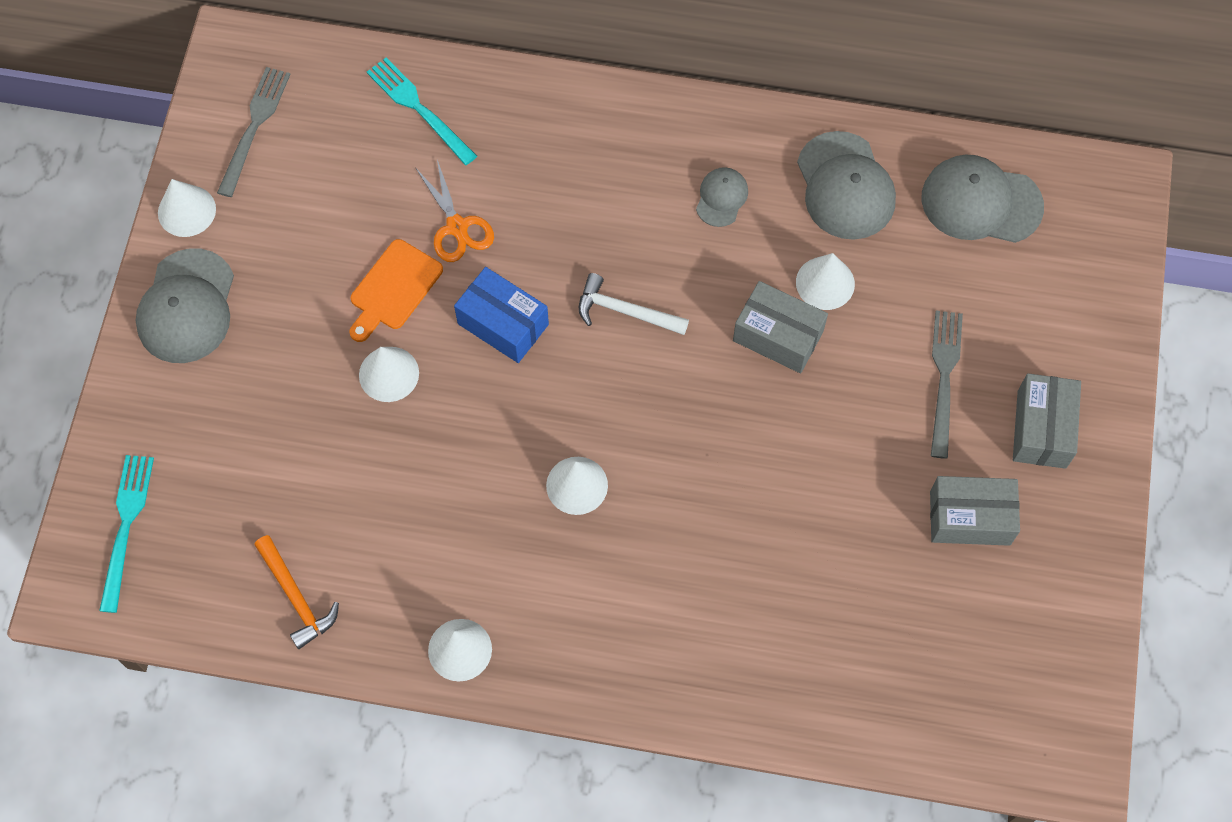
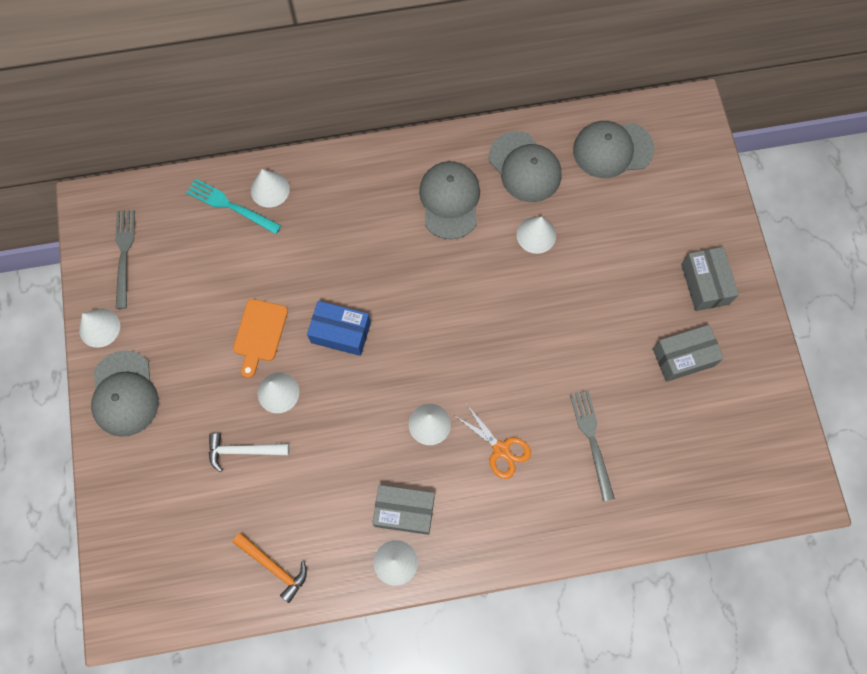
camera: 20 degrees left, 5 degrees up
(126, 526) = (140, 560): turquoise fork -> none
(457, 227) = (286, 277): orange scissors -> orange scissors (501, 449)
(480, 104) = (270, 189): none -> white cone
(625, 311) = (417, 297): white hammer -> white hammer (243, 451)
(721, 198) = (450, 201): grey cap -> grey cap, size x1.87
(778, 336) = (520, 280): grey box -> grey box (404, 511)
(944, 377) = (633, 271): grey fork -> grey fork (592, 440)

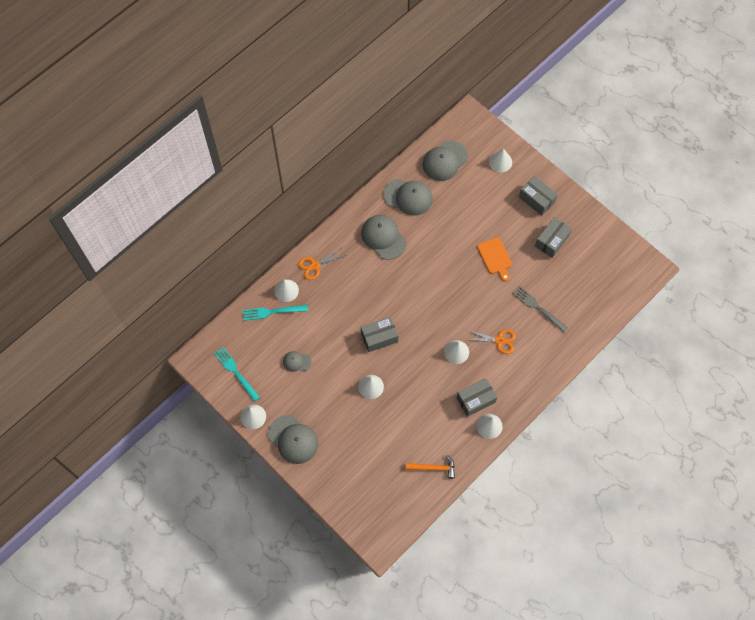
camera: 35 degrees left, 5 degrees down
(124, 254) = (236, 372): grey fork -> turquoise fork
(209, 292) = (296, 361): none -> grey cap
(243, 451) = (376, 425): white hammer -> none
(259, 333) = (338, 365): orange cutting board -> orange cutting board (495, 257)
(331, 180) = (315, 265): none -> orange scissors
(341, 333) = (379, 337): blue box -> grey box
(536, 235) = (439, 227): white cone -> white cone (500, 162)

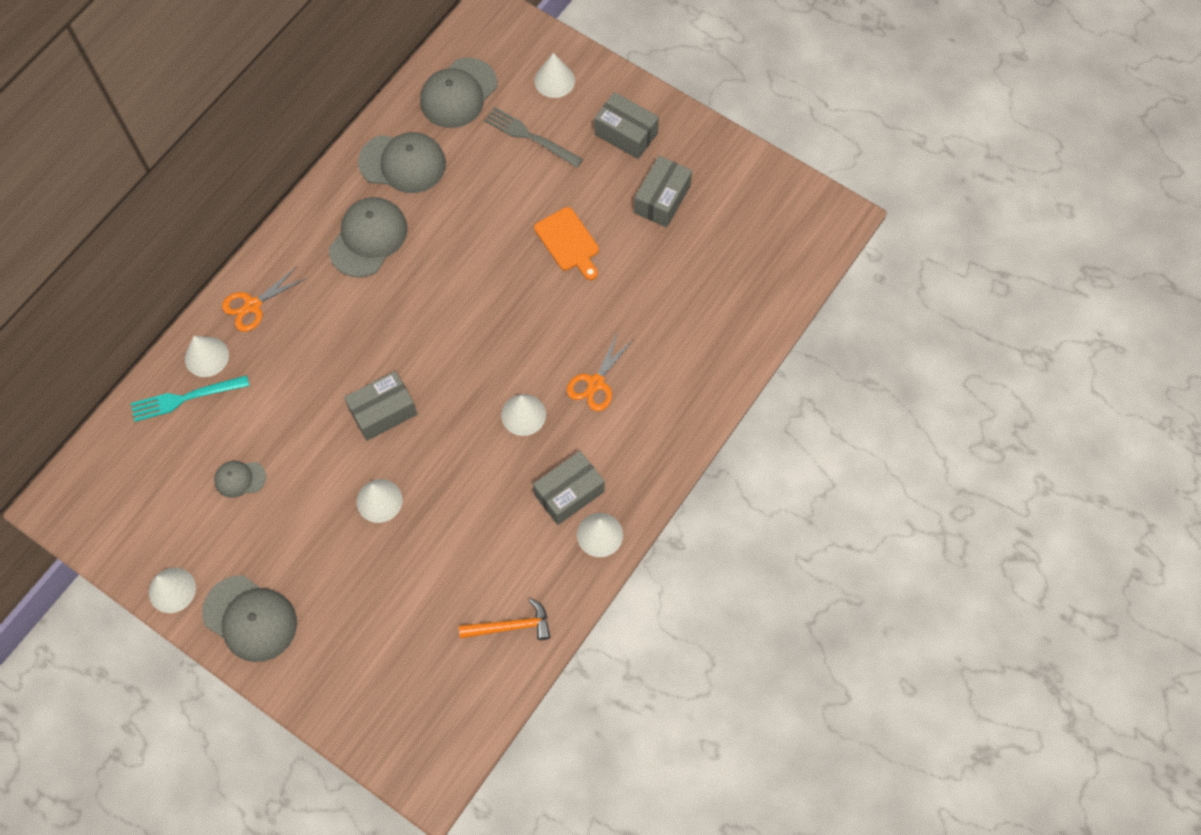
camera: 10 degrees left, 0 degrees up
(236, 372) = (131, 515): turquoise fork -> none
(383, 237) = (368, 238): grey cap -> grey cap turned 75 degrees clockwise
(499, 340) = (596, 383): orange scissors -> orange scissors turned 120 degrees clockwise
(538, 308) = (655, 316): grey fork -> grey fork (530, 136)

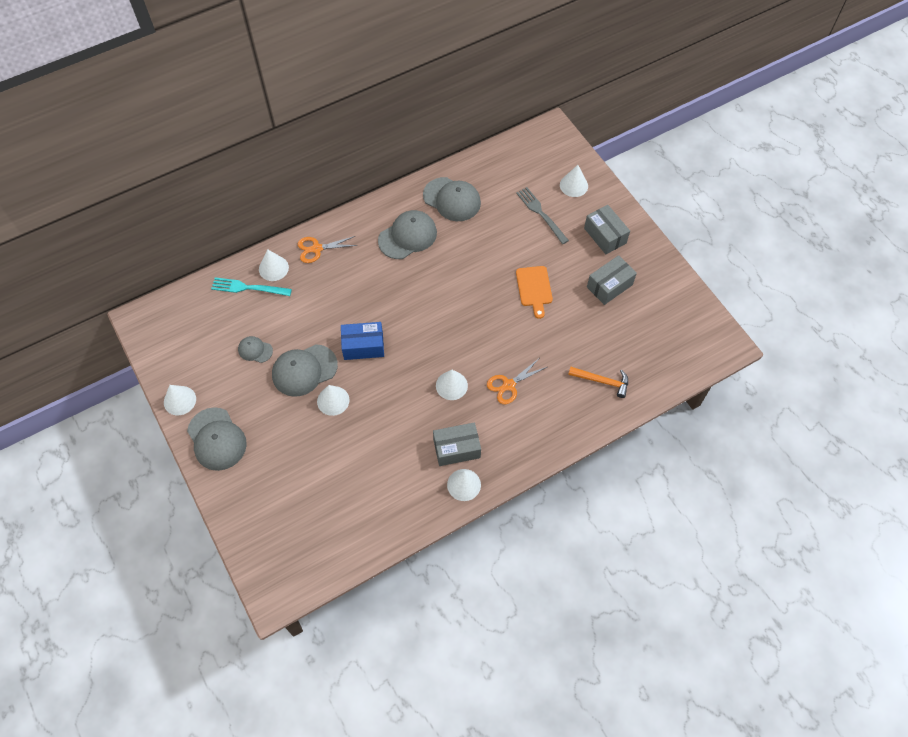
camera: 25 degrees right, 5 degrees down
(383, 412) = (363, 346): grey box -> blue box
(458, 93) = (508, 170): grey cap -> grey cap (304, 370)
(511, 626) = (376, 518): orange hammer -> orange hammer (602, 381)

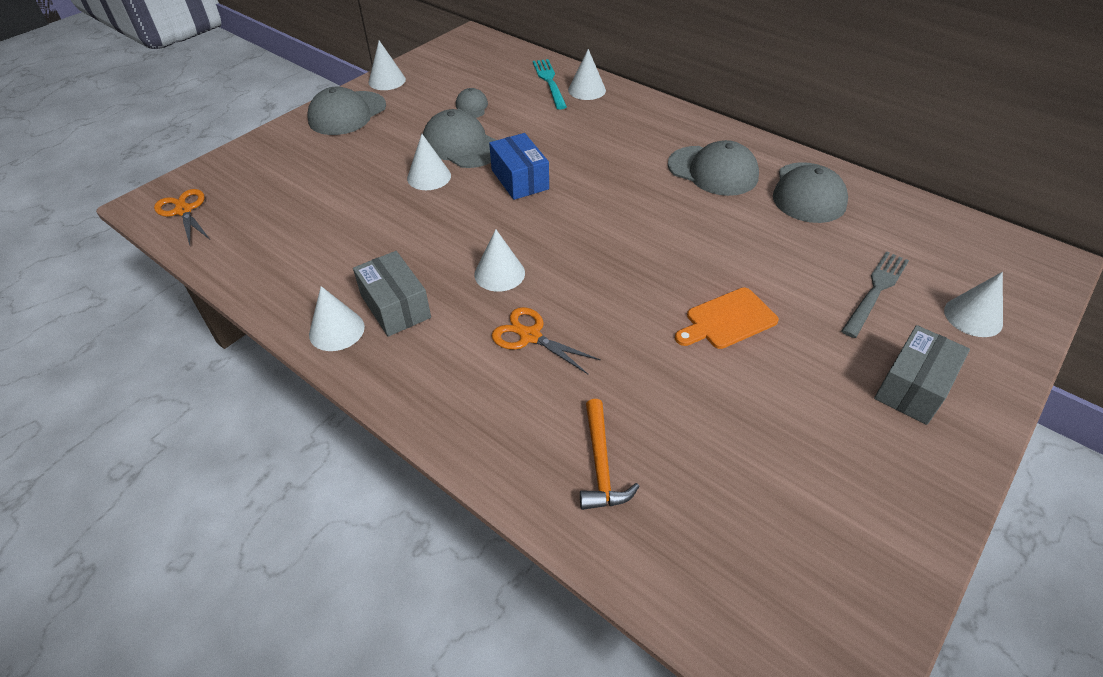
camera: 70 degrees right, 15 degrees down
(317, 249) = (635, 110): orange scissors -> orange scissors (184, 211)
(609, 286) = (812, 422): grey box -> none

